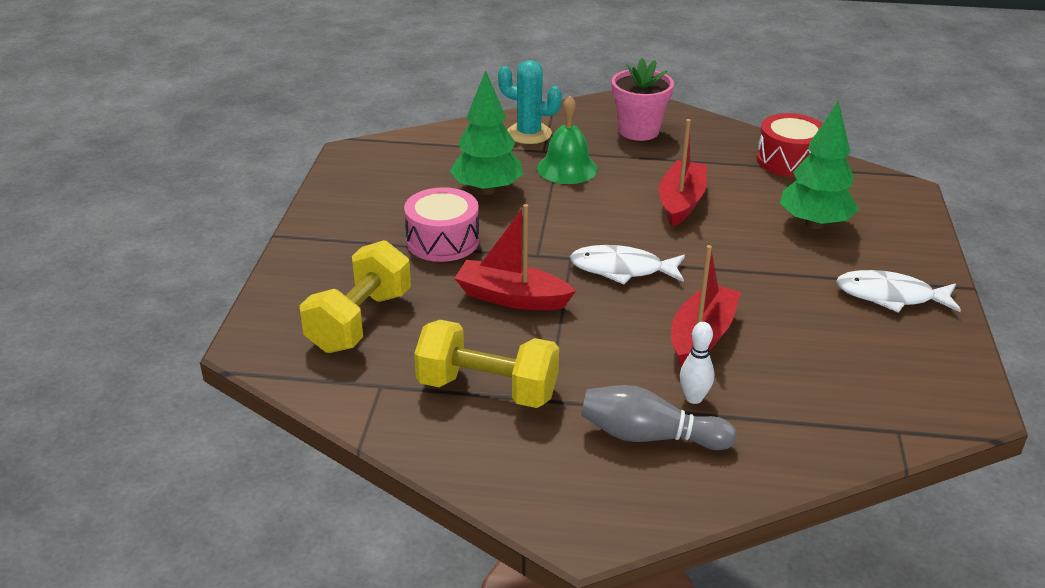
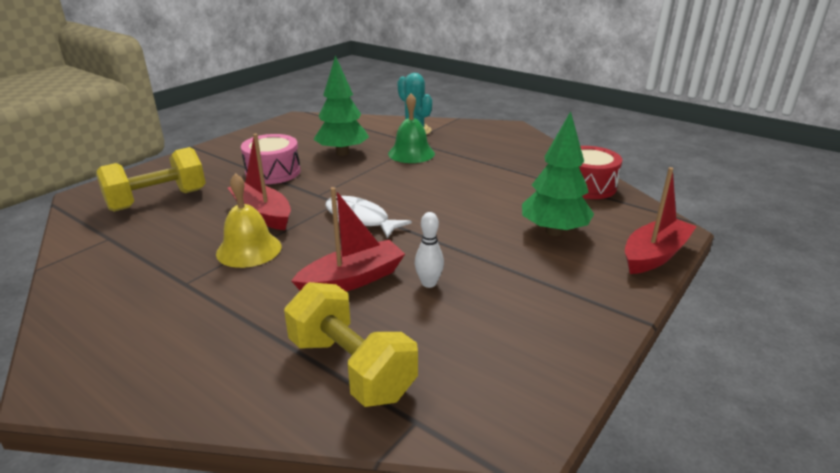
camera: 30 degrees right, 5 degrees down
(487, 389) = (160, 263): yellow dumbbell -> yellow dumbbell (351, 368)
(558, 342) = (249, 249): none -> yellow bell
(638, 131) = (492, 144): pink flower pot -> none
(649, 436) = (209, 336): grey bowling pin -> none
(681, 202) = (463, 191): red boat -> red boat (654, 255)
(694, 398) = (282, 321): white bowling pin -> white bowling pin (429, 283)
(890, 296) = (555, 304): white fish -> none

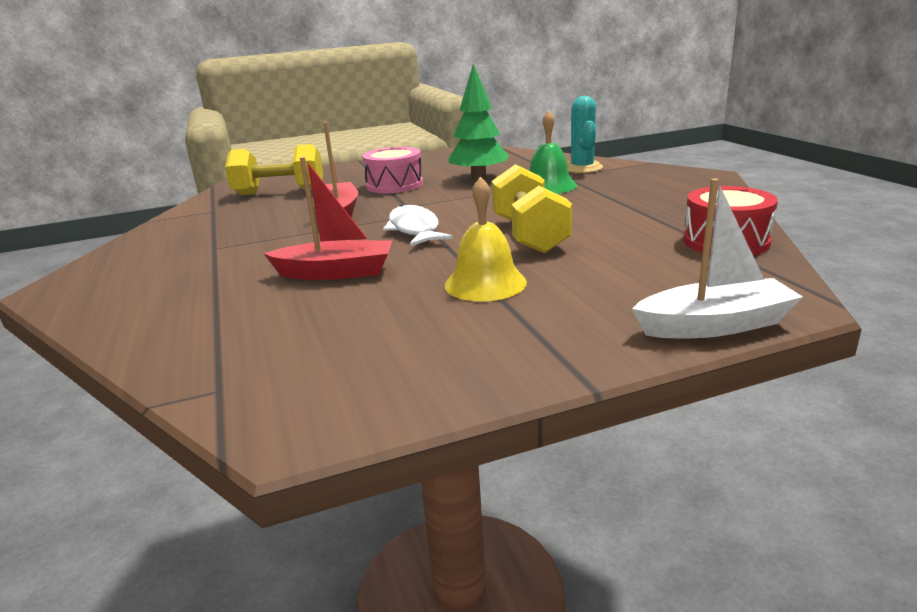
camera: 35 degrees right, 5 degrees down
(249, 249) = (291, 235): yellow bell -> yellow bell (485, 283)
(351, 368) = (233, 335): yellow dumbbell -> yellow dumbbell (529, 235)
(429, 283) = (398, 290): white bowling pin -> none
(554, 231) = (608, 276): green tree -> none
(654, 255) = (714, 325): red boat -> white boat

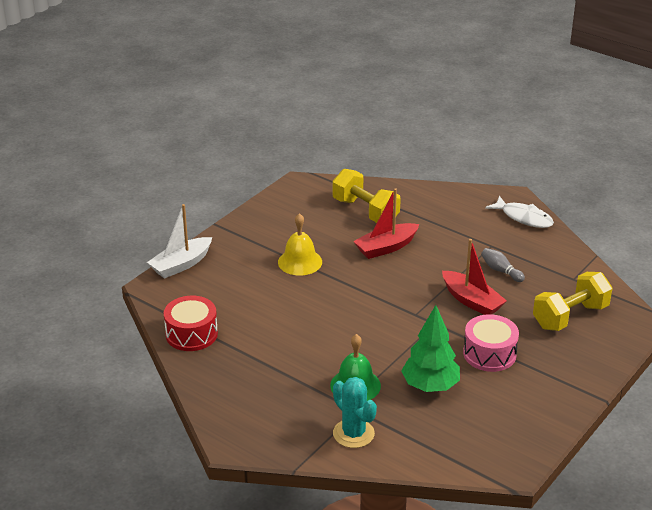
camera: 145 degrees right, 10 degrees up
(259, 227) = (501, 271): none -> grey bowling pin
(414, 229) = (392, 296): white fish -> white fish (524, 218)
(529, 235) = (312, 310): yellow dumbbell -> yellow dumbbell (365, 211)

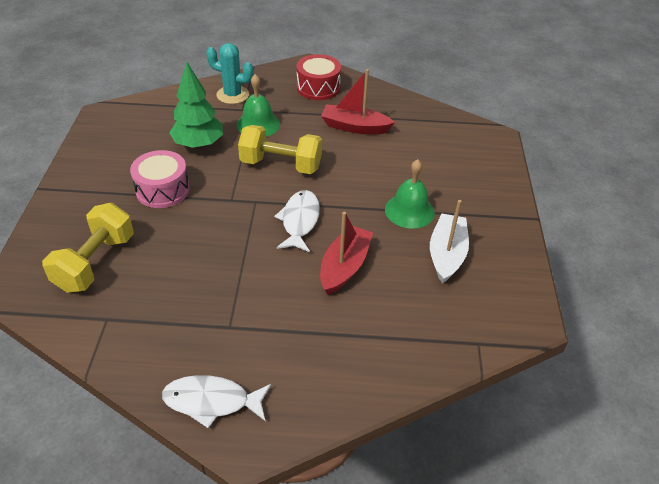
camera: 145 degrees right, 10 degrees up
(181, 264) = (502, 163): white boat -> white boat (446, 254)
(191, 334) = (416, 114): red drum -> red drum (318, 87)
(300, 262) = (409, 211): yellow bell -> green bell
(365, 211) = (413, 311): yellow dumbbell -> yellow dumbbell (281, 165)
(392, 286) = (299, 221): none -> white fish
(471, 301) = (209, 238): red boat -> red boat (354, 127)
(501, 271) = (198, 291): grey bowling pin -> none

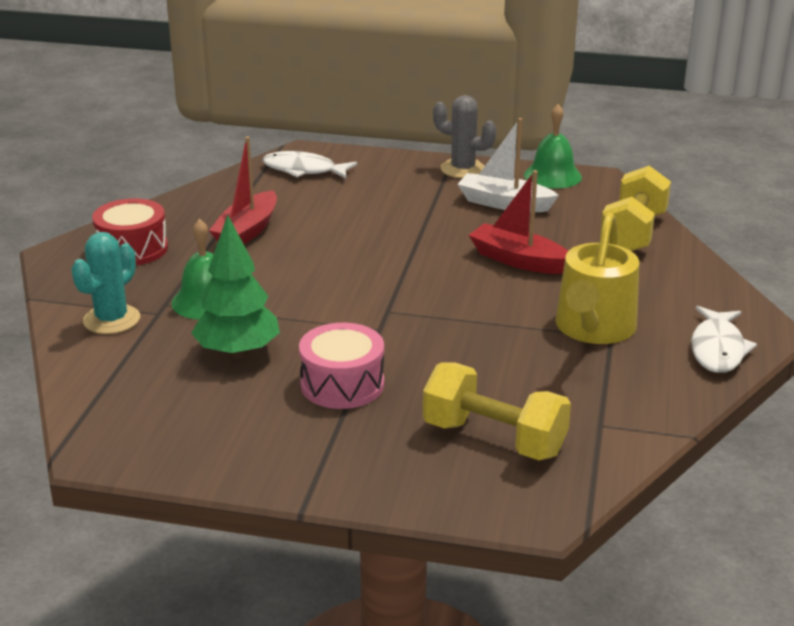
camera: 80 degrees left, 15 degrees down
(240, 315) = (593, 328): none -> yellow watering can
(281, 165) = (313, 288): yellow dumbbell -> yellow dumbbell (633, 233)
(299, 221) = (434, 282): white fish -> white fish (303, 170)
(409, 211) = (429, 214): green bell -> green bell (552, 176)
(504, 225) = (462, 169): none -> grey cactus

